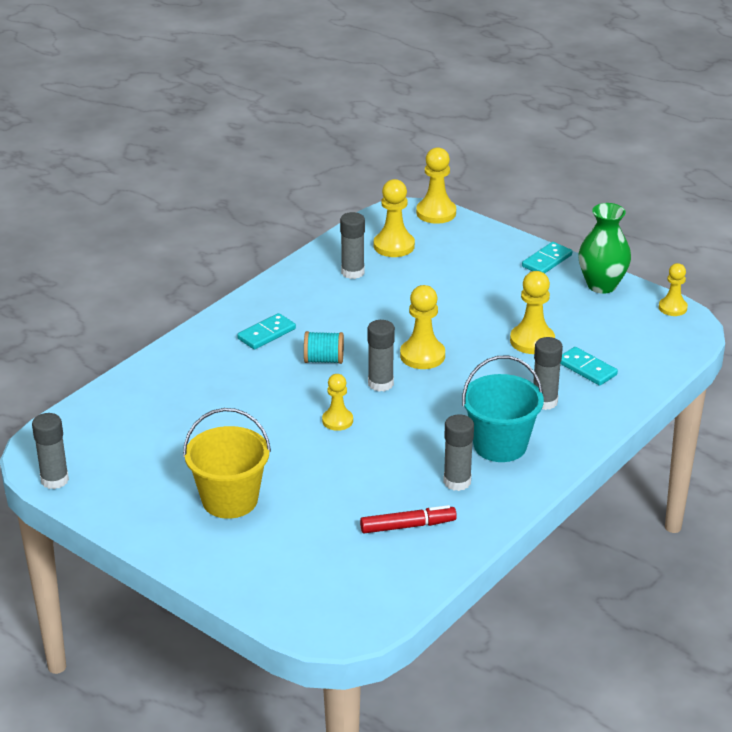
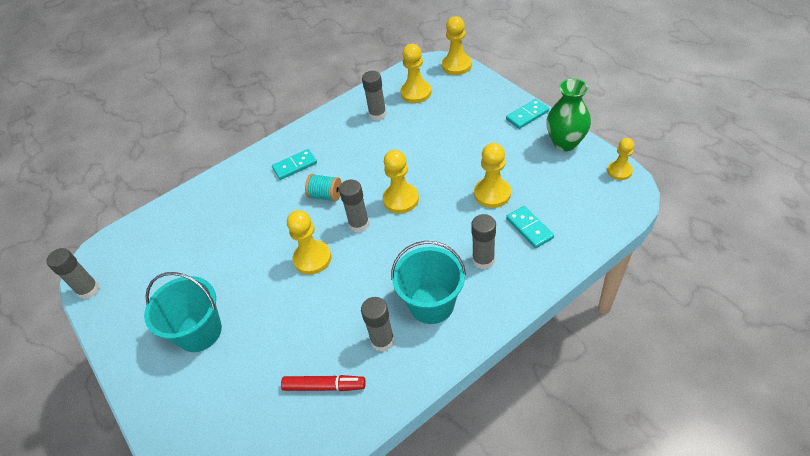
camera: 20 degrees right, 15 degrees up
(230, 500) = (199, 331): yellow bucket -> turquoise bucket
(337, 421) = (312, 258): yellow pawn -> yellow pawn, size x1.53

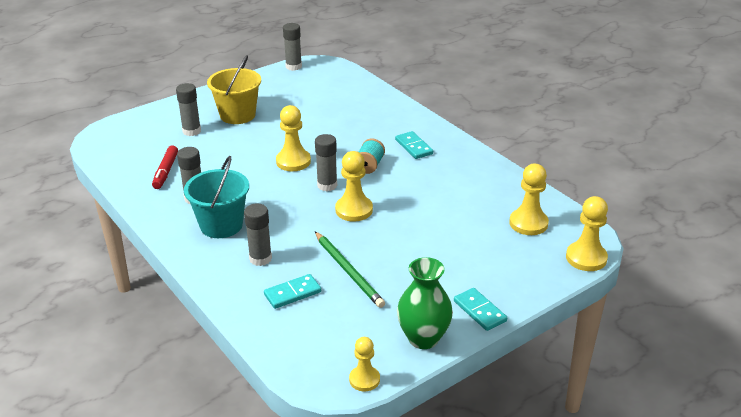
camera: 85 degrees right, 15 degrees down
(199, 331) = (237, 115): turquoise bucket -> yellow bucket
(377, 114) = (489, 195): grey glue stick -> grey glue stick (191, 131)
(492, 194) = (348, 271): yellow pawn -> green pencil

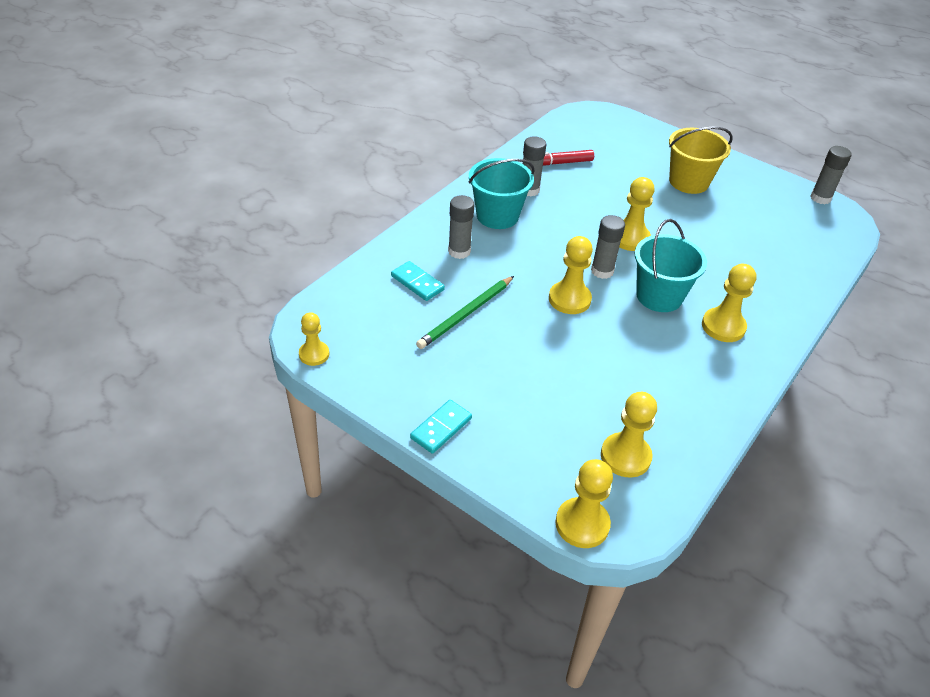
camera: 70 degrees right, 10 degrees up
(191, 131) = (638, 160): grey glue stick -> none
(369, 166) = (659, 296): turquoise spool -> turquoise bucket
(413, 147) = (723, 326): turquoise domino -> yellow pawn
(423, 338) = (383, 388): green vase -> none

